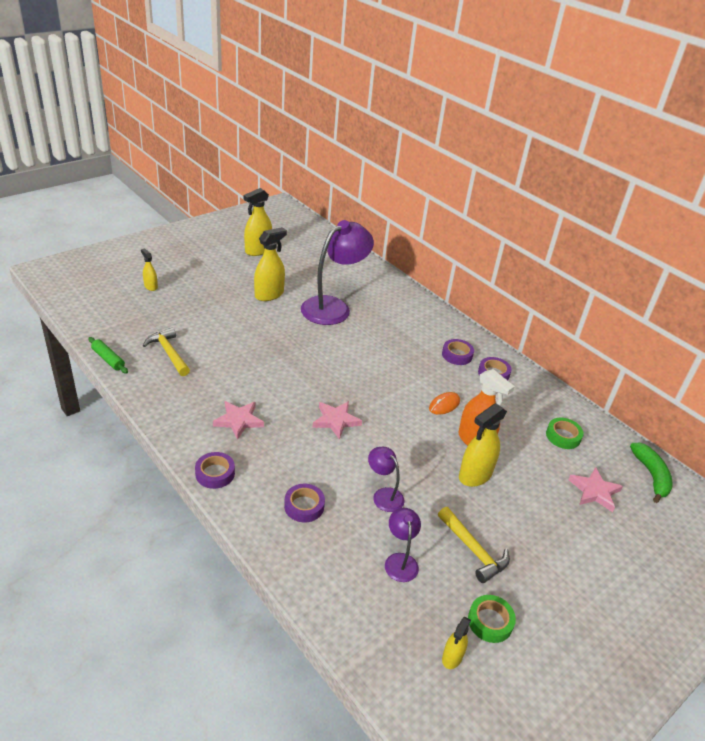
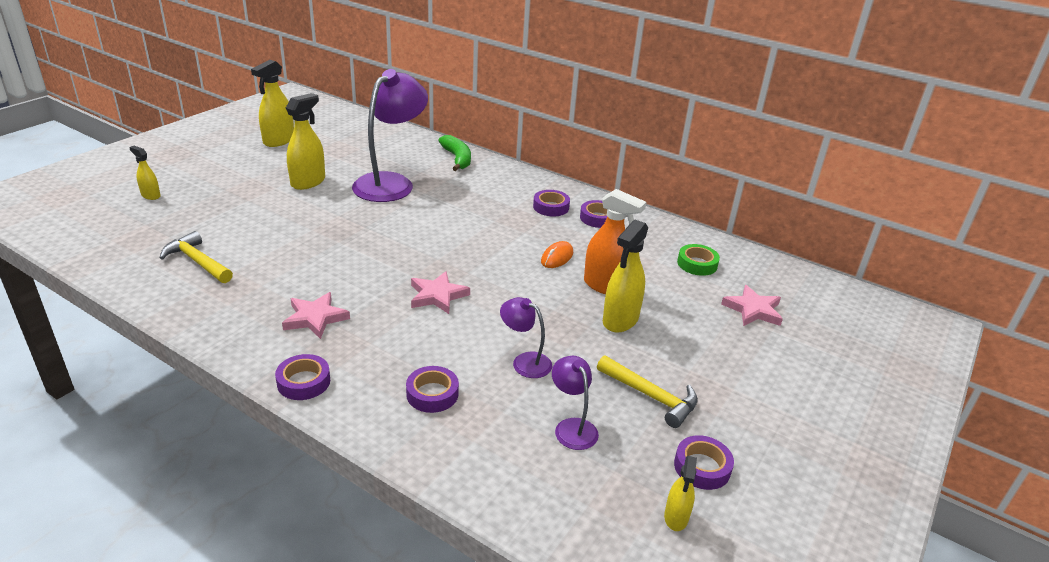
camera: 15 degrees left, 5 degrees down
(108, 359) = (115, 282): green rolling pin -> none
(490, 621) = (702, 467): green tape -> purple tape
(651, 476) = (802, 284): green banana -> green banana (457, 159)

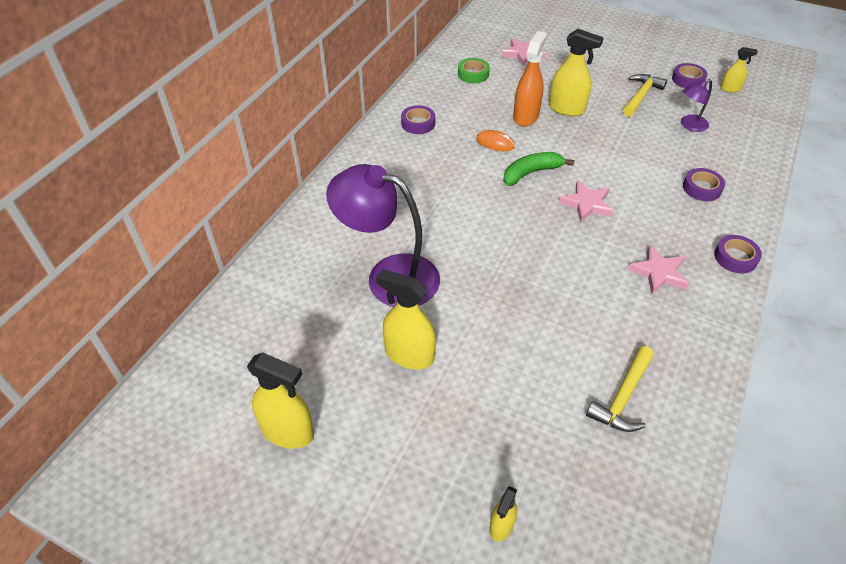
camera: 95 degrees left, 15 degrees up
(457, 159) = (312, 230): green banana -> green banana (531, 173)
(525, 361) = (640, 149): purple lamp -> none
(551, 207) = (407, 152): purple tape -> none

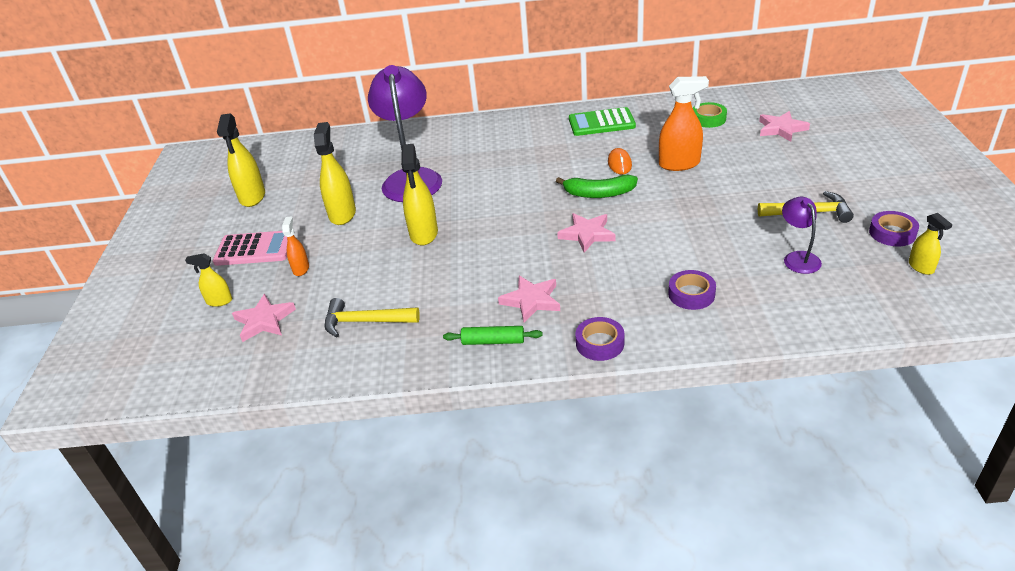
camera: 65 degrees right, 10 degrees down
(415, 460) = (254, 249): none -> pink calculator
(418, 123) = (601, 123): purple tape -> green calculator
(491, 425) = (301, 269): none -> orange spray bottle
(531, 173) = (599, 194): green banana -> green banana turned 150 degrees clockwise
(566, 109) = (721, 180): yellow spray bottle -> yellow spray bottle (423, 234)
(569, 487) = (264, 321): none -> pink star
(689, 125) = (798, 258): purple lamp -> purple lamp turned 45 degrees clockwise
(701, 317) = (493, 341): none -> green rolling pin

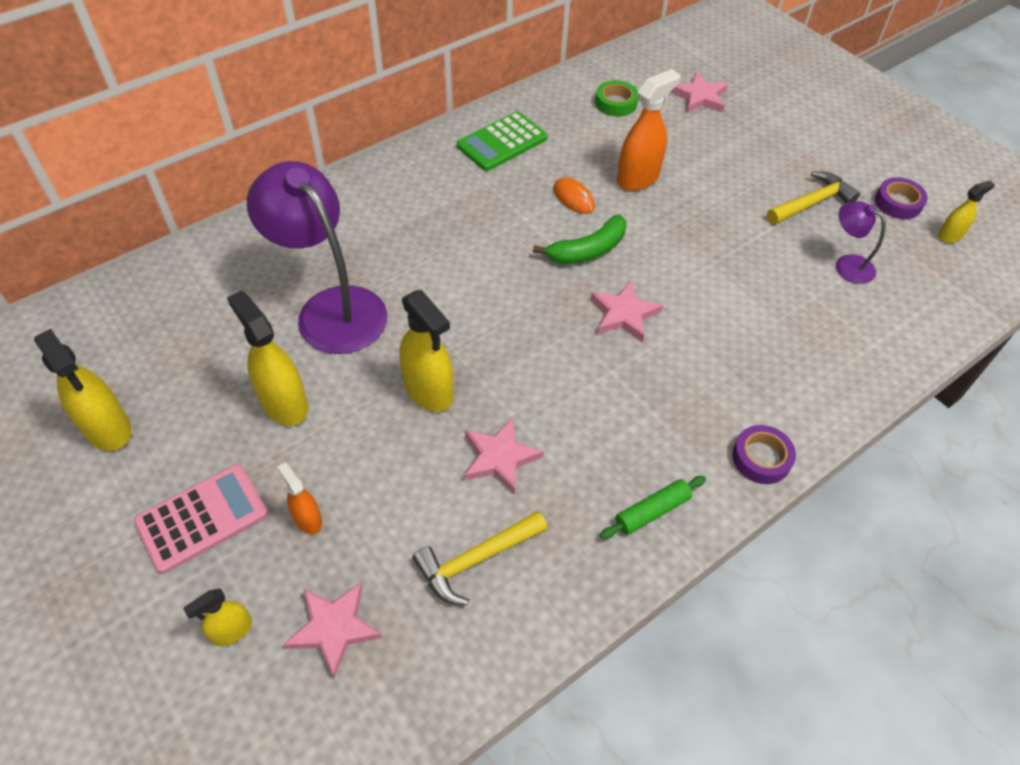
camera: 40 degrees left, 15 degrees up
(531, 301) = (644, 434): pink star -> pink star (499, 457)
(691, 294) = (792, 352): purple tape -> none
(921, 267) = (950, 236): yellow spray bottle -> yellow spray bottle turned 60 degrees counterclockwise

